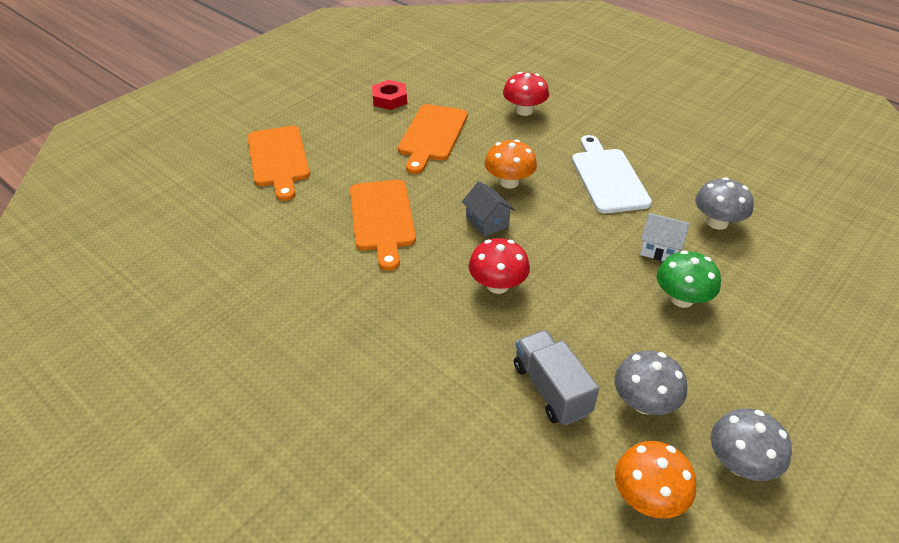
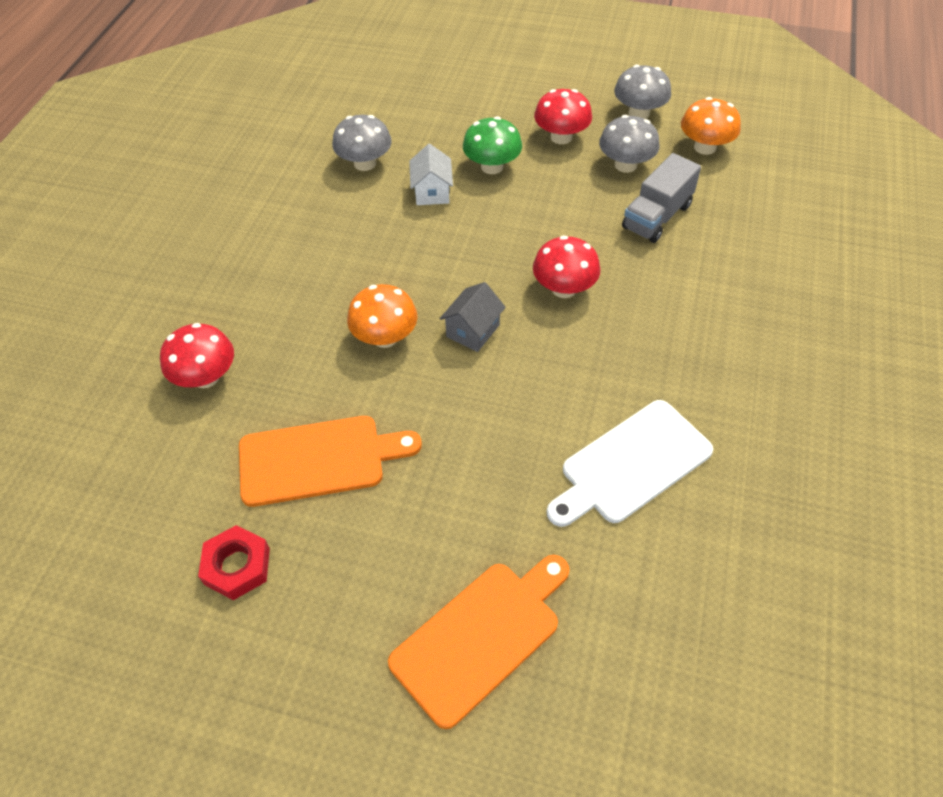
camera: 115 degrees left, 10 degrees up
(382, 218) = (529, 432): orange cutting board -> none
(607, 178) = (329, 255): white cutting board -> white cutting board (631, 464)
(713, 369) = (561, 137): none -> red mushroom

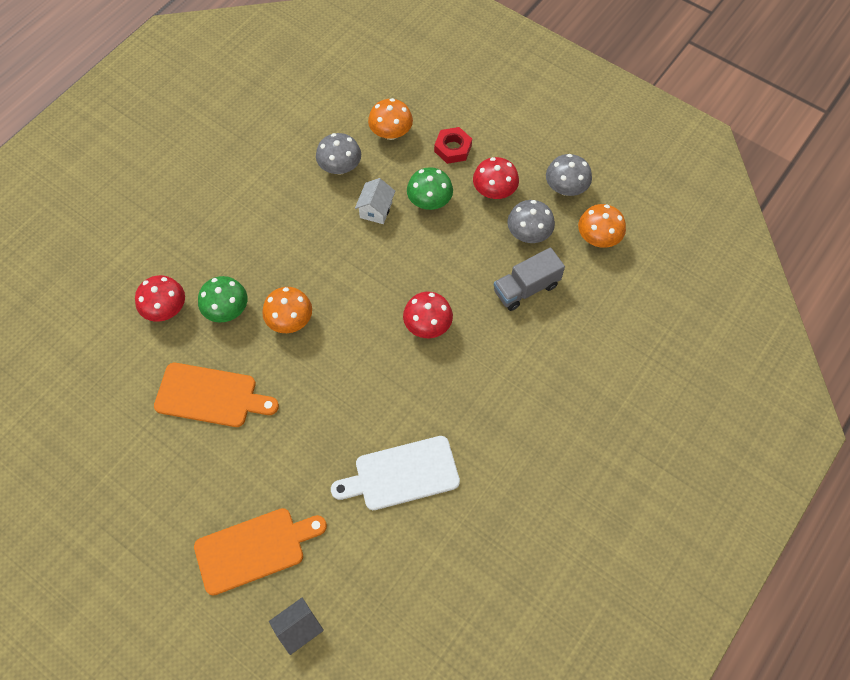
camera: 20 degrees right, 10 degrees up
(237, 566) = (135, 449): red nut -> red nut (453, 148)
(293, 352) = (227, 310): none -> green mushroom
(408, 116) = (391, 133): none -> orange mushroom
(473, 330) = (349, 336): grey house -> grey house (299, 628)

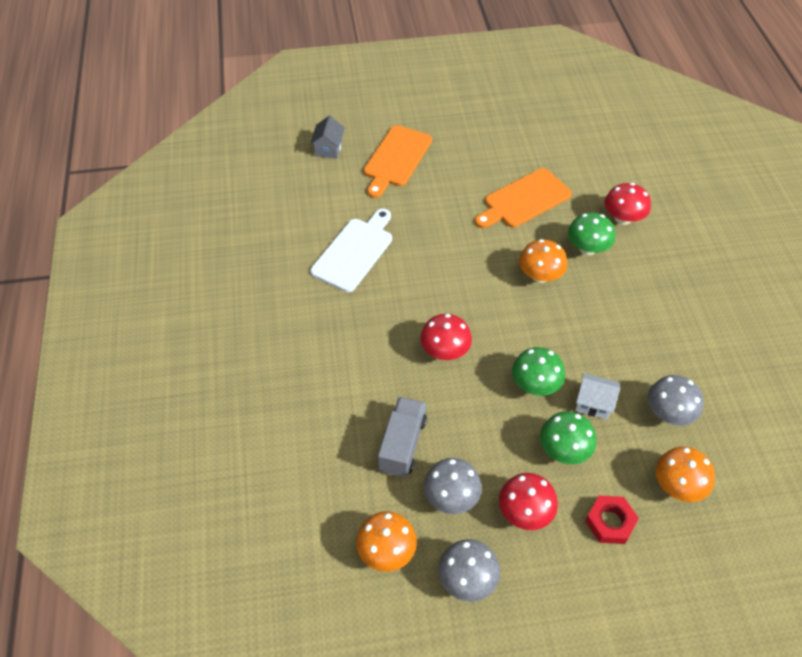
camera: 135 degrees right, 10 degrees down
(376, 210) = (593, 403): white house -> white house turned 45 degrees counterclockwise
(396, 251) = (535, 385): none -> green mushroom

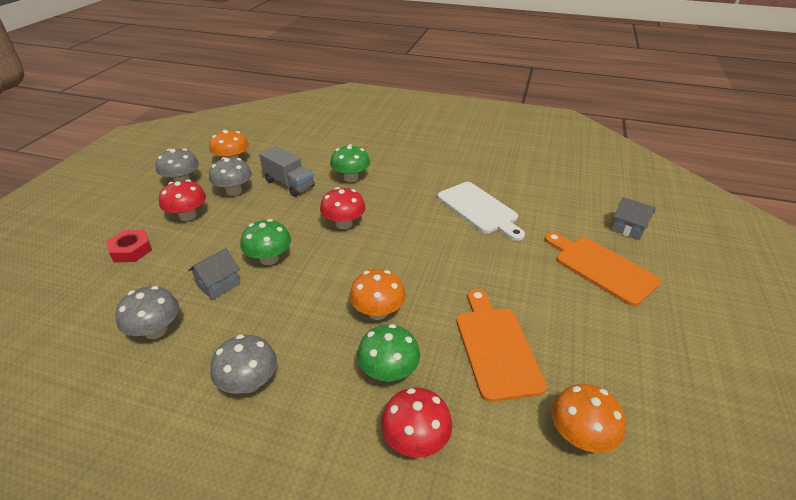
camera: 115 degrees right, 15 degrees down
(564, 450) = (203, 251): green mushroom -> green mushroom (351, 178)
(593, 403) = (218, 285): white house -> grey house
(656, 319) = (249, 382): none -> grey mushroom
(677, 485) = (102, 300): orange mushroom -> orange mushroom (580, 435)

